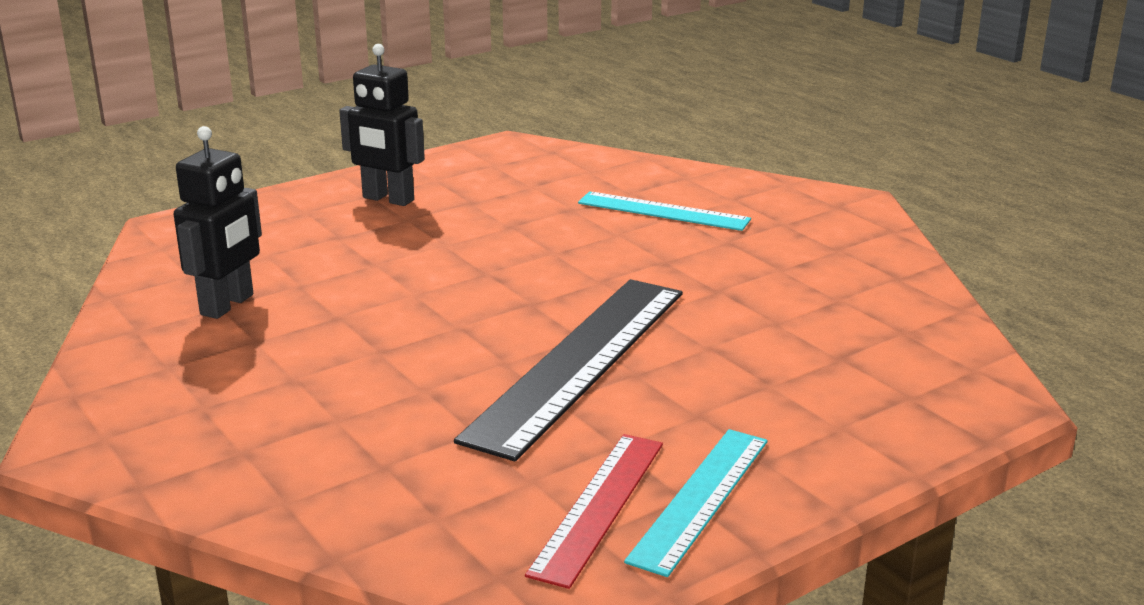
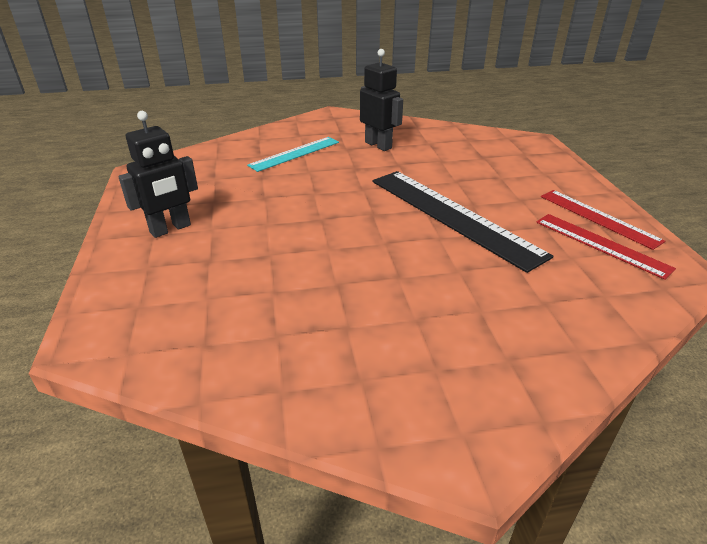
camera: 65 degrees left, 10 degrees up
(228, 305) = (278, 331): black robot -> black robot (378, 145)
(701, 498) = (598, 218): turquoise ruler -> red ruler

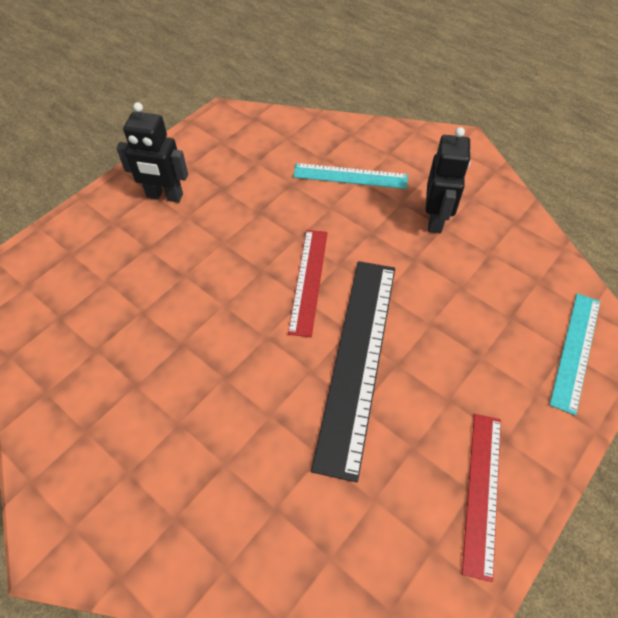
camera: 50 degrees right, 20 degrees up
(529, 151) = (576, 350): none -> turquoise ruler
(601, 244) = (425, 517): red ruler -> red ruler (308, 280)

